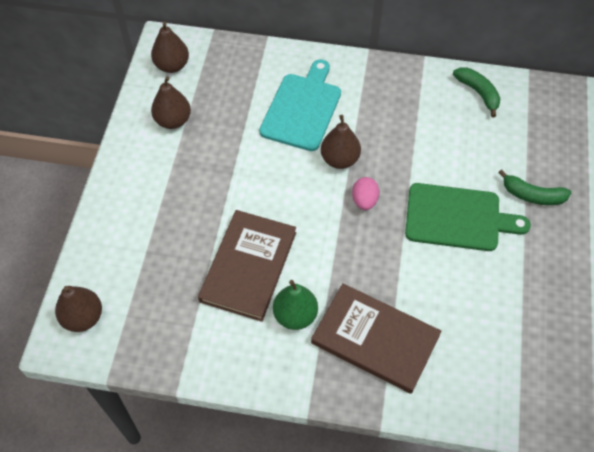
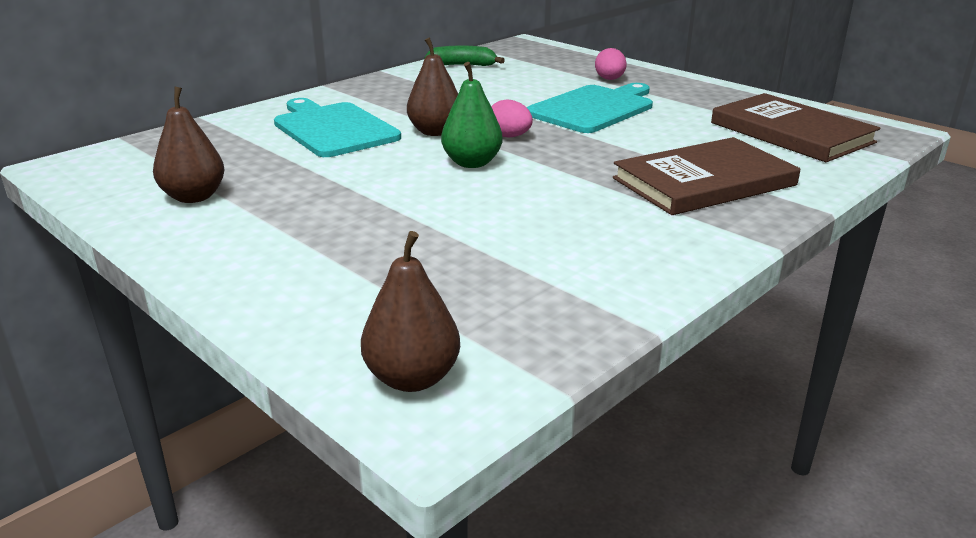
camera: 55 degrees left, 30 degrees down
(172, 66) = (110, 173): brown pear -> none
(248, 266) = (506, 218): brown book -> brown book (791, 133)
(295, 315) = (619, 213): green pear -> green pear (472, 163)
(457, 218) = (593, 108): green cutting board -> turquoise cutting board
(532, 195) = (609, 79): green banana -> pink egg

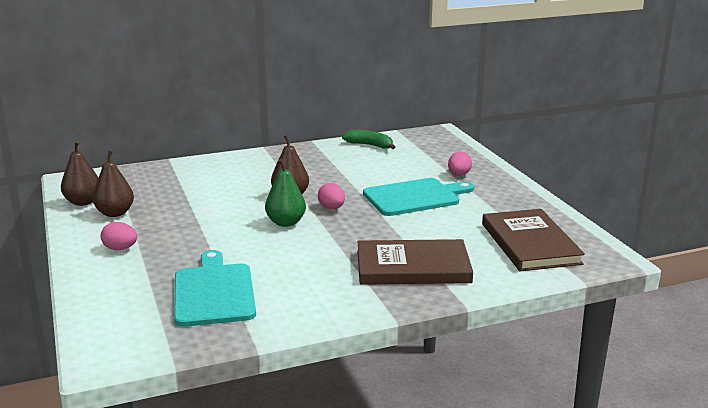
camera: 25 degrees right, 5 degrees down
(261, 243) = (120, 249): none -> pink egg
(333, 128) = (233, 181): turquoise cutting board -> turquoise cutting board (214, 292)
(412, 378) = (114, 338): brown pear -> brown pear (83, 202)

